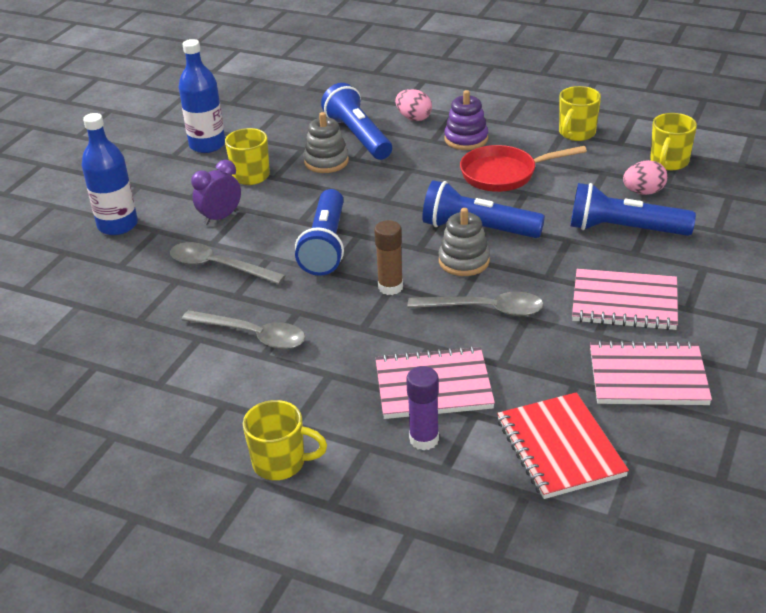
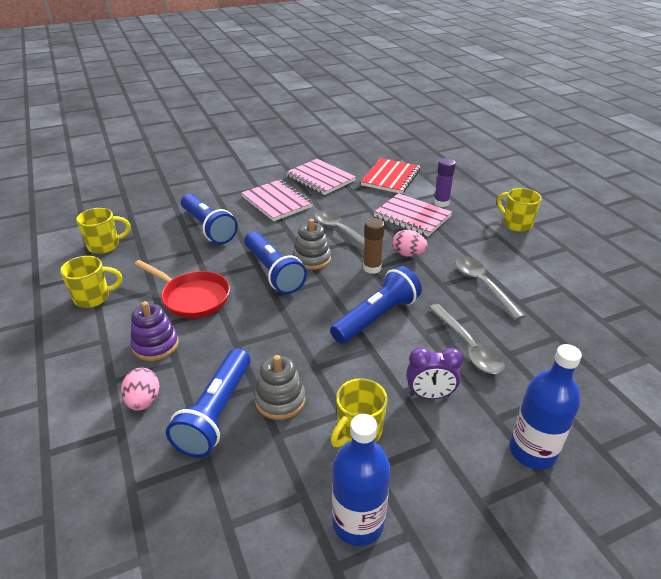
camera: 140 degrees left, 0 degrees up
(643, 192) = (156, 239): pink egg -> pink egg (408, 254)

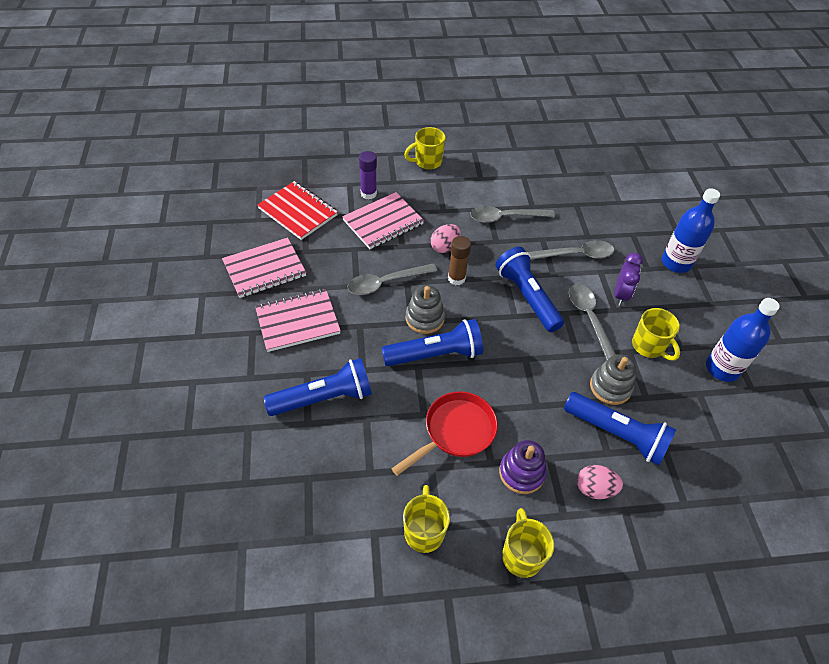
camera: 75 degrees left, 15 degrees up
(105, 246) = (315, 516): yellow mug -> yellow mug (521, 555)
(372, 371) = (589, 319): none -> grey spoon

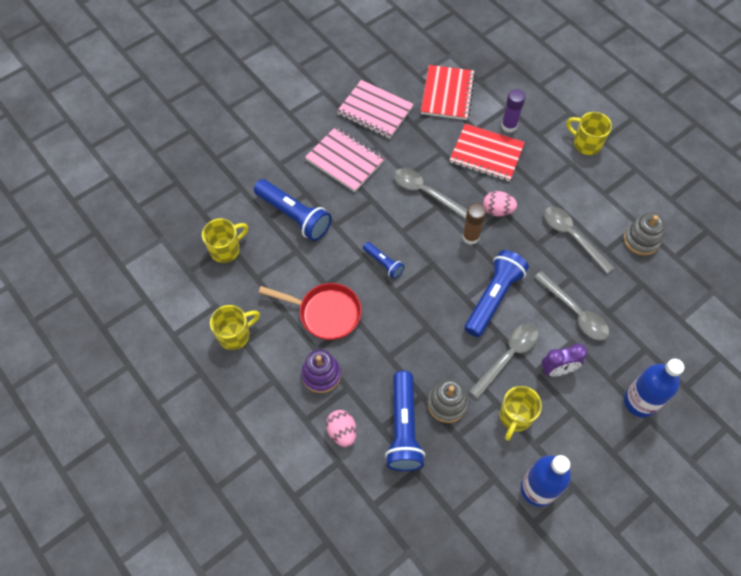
camera: 60 degrees right, 10 degrees up
(383, 222) = (486, 154): pink notebook -> red notebook
(424, 318) = (412, 237): grey stacking toy -> grey stacking toy (641, 240)
(435, 354) = (383, 263): blue flashlight -> blue flashlight, size x0.53
(521, 555) = (256, 406): yellow mug -> yellow mug (226, 249)

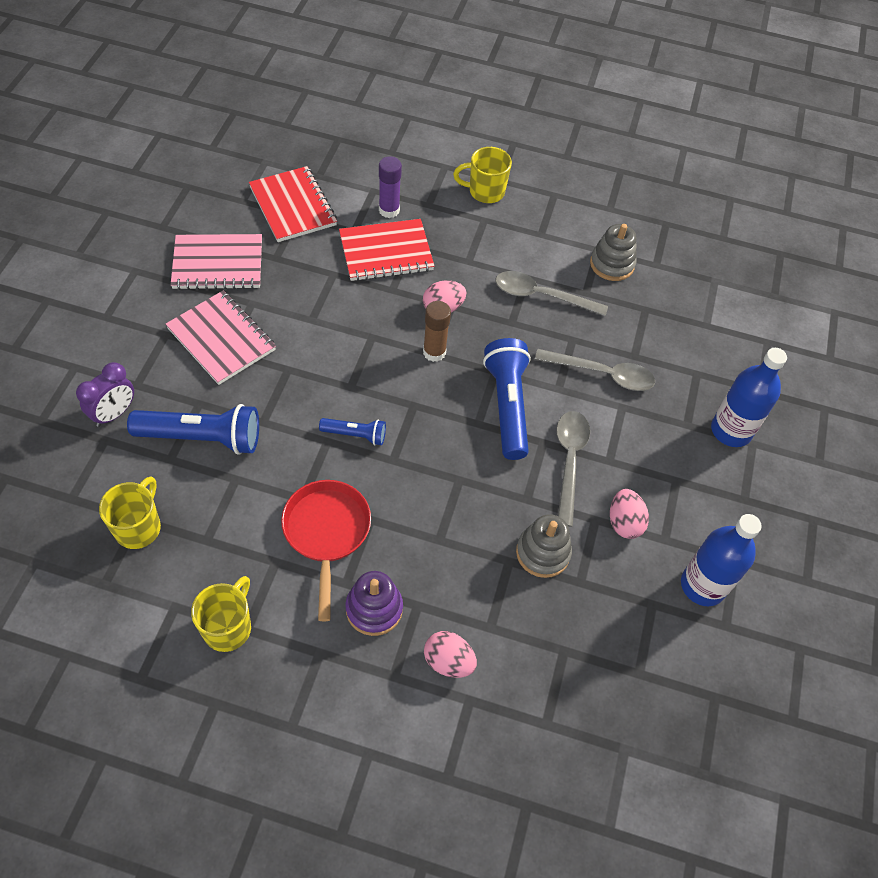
camera: 40 degrees left, 5 degrees down
(325, 313) = (326, 532): red pan -> red pan turned 75 degrees counterclockwise
(345, 160) = (221, 339): pink notebook -> pink notebook turned 45 degrees clockwise
(403, 428) = (515, 611): blue flashlight -> none
(425, 192) = (347, 328): grey spoon -> none
(515, 417) = (624, 522): yellow mug -> pink egg
(557, 370) = (629, 445): purple clock -> purple clock (114, 413)

